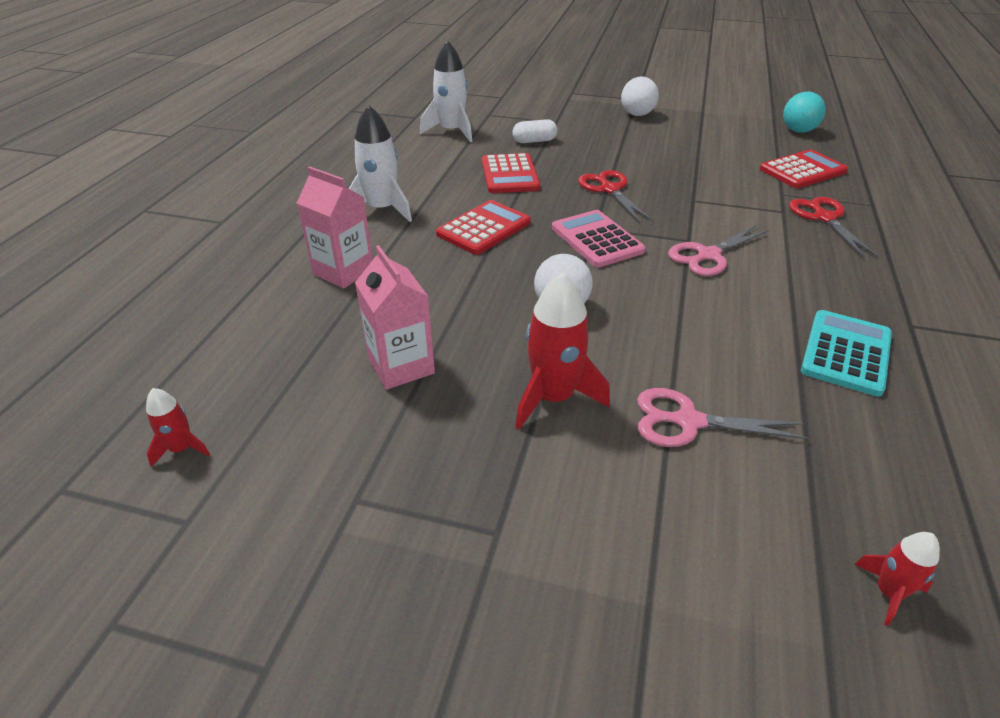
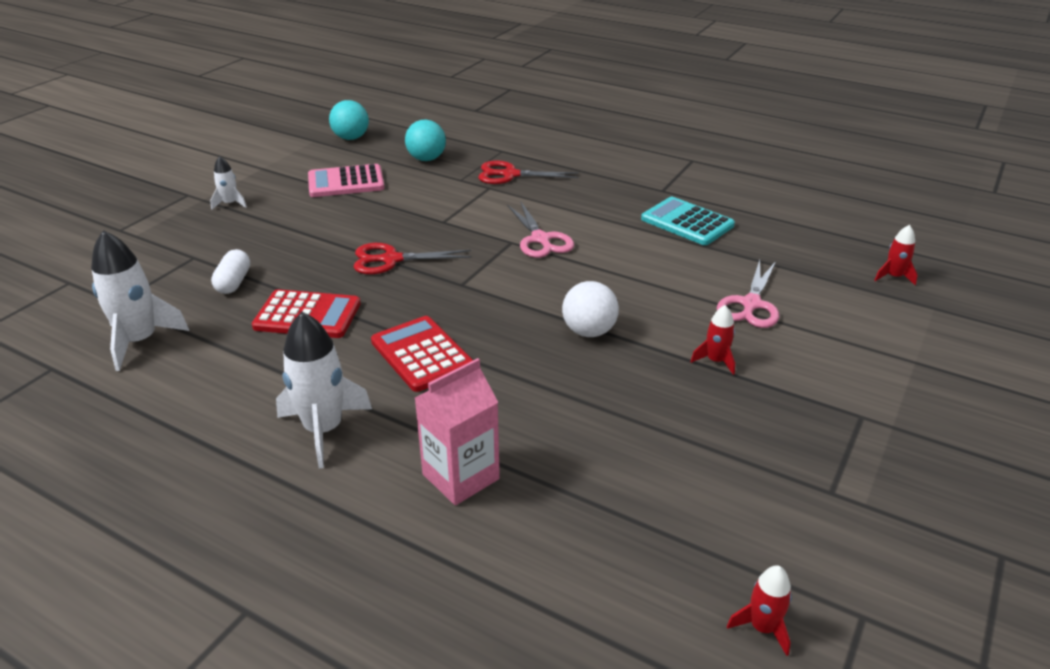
camera: 75 degrees left, 5 degrees down
(401, 366) = (655, 446): pink carton -> none
(553, 397) = (715, 361): red rocket -> red rocket, size x0.52
(597, 239) = (484, 288): pink calculator -> pink calculator (346, 182)
(637, 114) = (230, 204): white ball -> white rocket
(802, 170) = (426, 159): red calculator -> turquoise ball

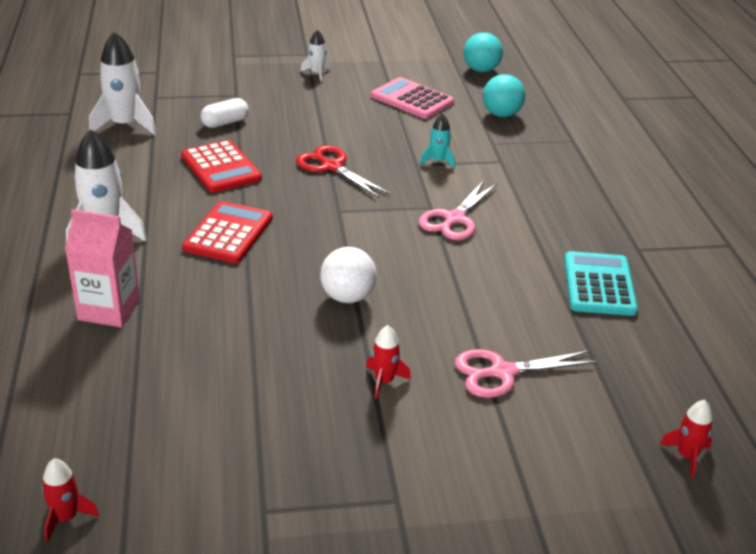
camera: 50 degrees right, 0 degrees up
(452, 211) = (438, 161): none -> turquoise rocket
(510, 175) = (538, 162): red scissors -> none

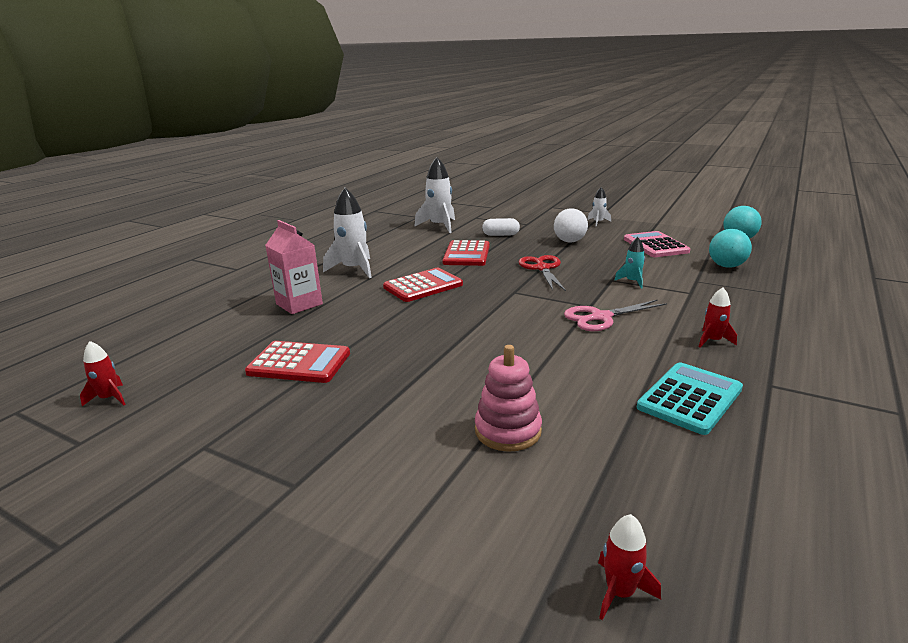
camera: 40 degrees right, 10 degrees down
(226, 385) = (299, 363): none -> red calculator
(347, 297) = (451, 340): white ball -> white ball (569, 241)
(384, 381) = (403, 400): red rocket -> red rocket (712, 341)
(502, 372) = (508, 431): pink scissors -> pink stacking toy

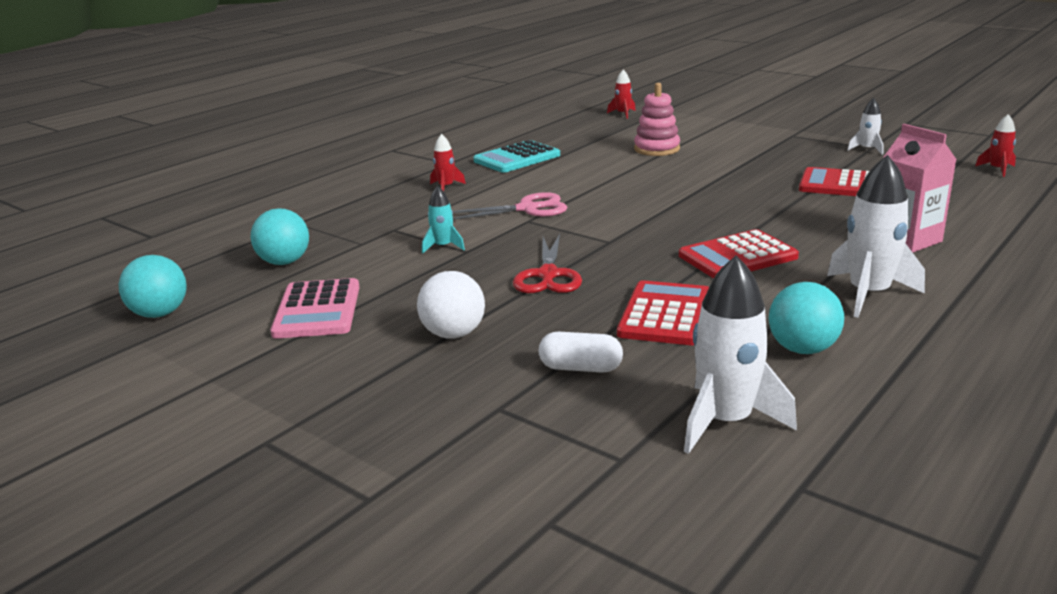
camera: 170 degrees left, 0 degrees up
(402, 246) = (802, 349): none -> turquoise ball
(598, 222) = (330, 396): white rocket -> white rocket (867, 149)

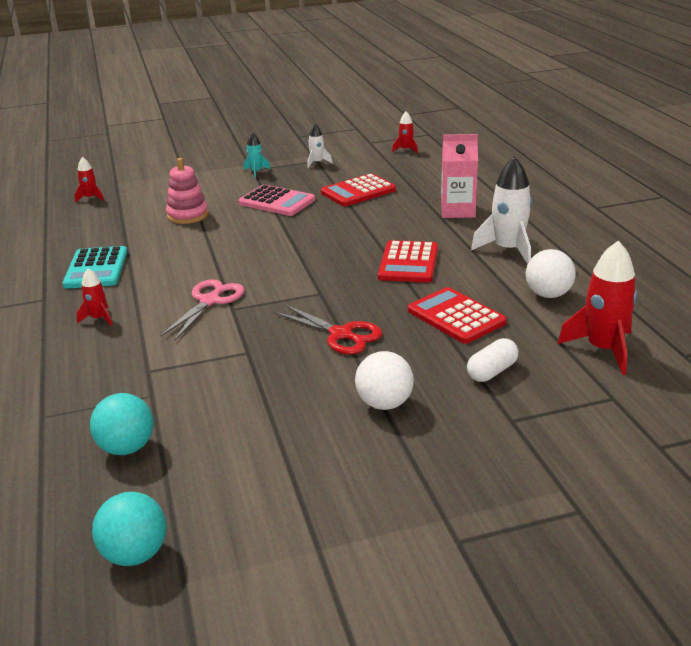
camera: 55 degrees left, 5 degrees up
(317, 310) = (257, 456): pink calculator -> pink calculator (277, 202)
(443, 246) = (222, 359): turquoise rocket -> turquoise rocket (256, 172)
(726, 422) = (603, 349): white rocket -> red rocket
(802, 349) = (548, 294): turquoise ball -> white ball

